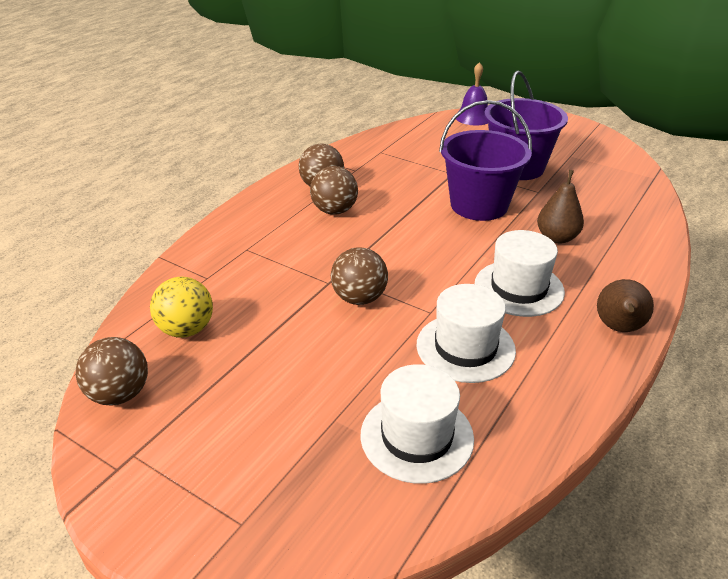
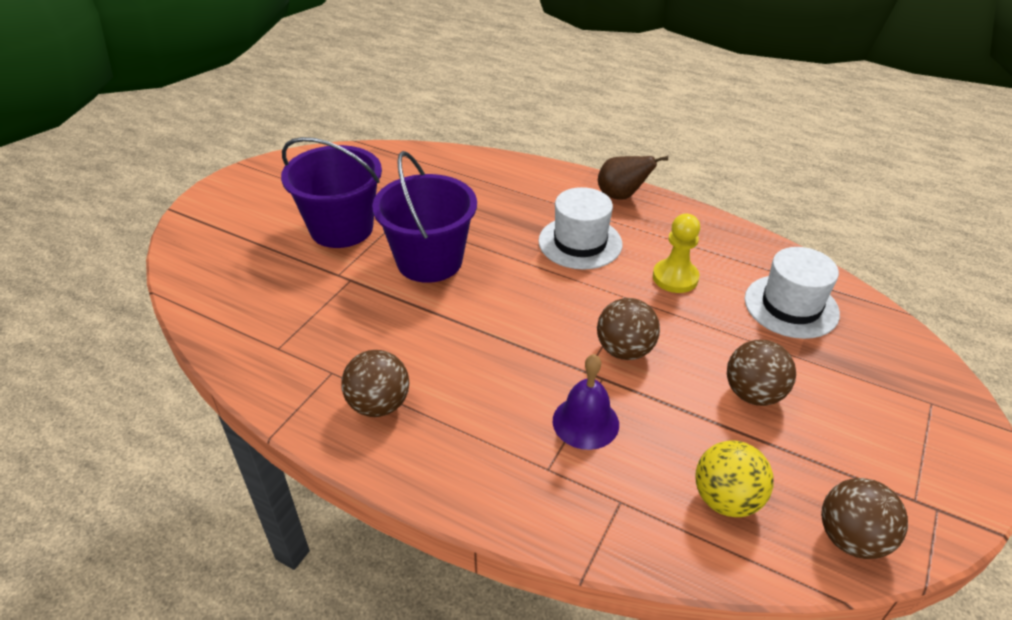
camera: 95 degrees left, 5 degrees up
(334, 211) = (445, 385): brown ball -> brown ball (753, 394)
(465, 347) = (675, 277): white hat -> yellow pawn
(473, 117) = (187, 257): purple bell -> purple bell (585, 422)
(557, 238) = (491, 214): brown pear -> none

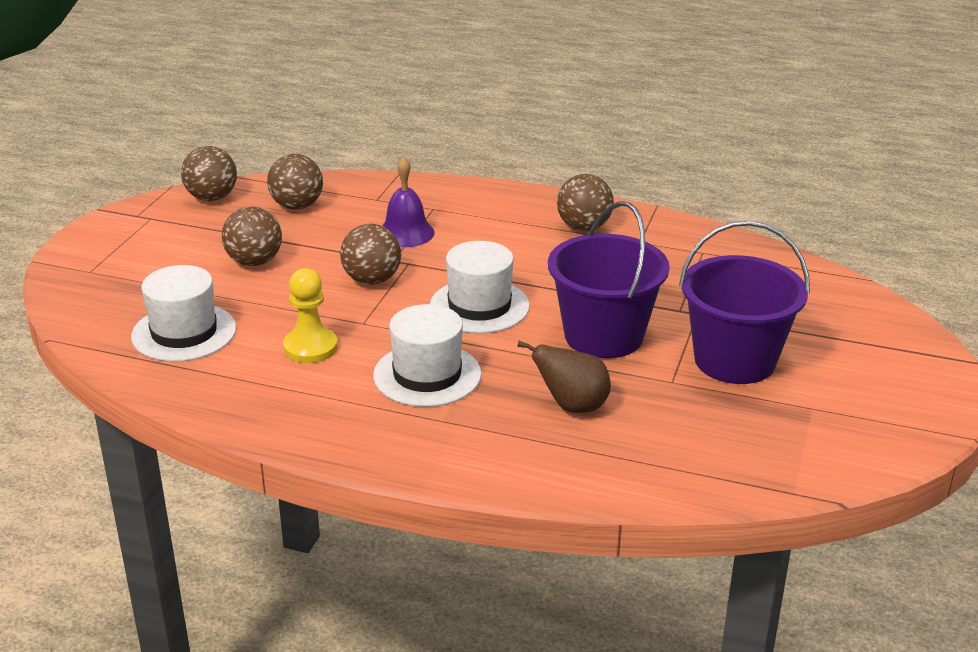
camera: 170 degrees right, 10 degrees down
(525, 304) = (479, 306): none -> white hat
(621, 196) = (373, 447): brown pear -> brown pear (572, 406)
(726, 499) = (297, 206): yellow ball -> brown ball

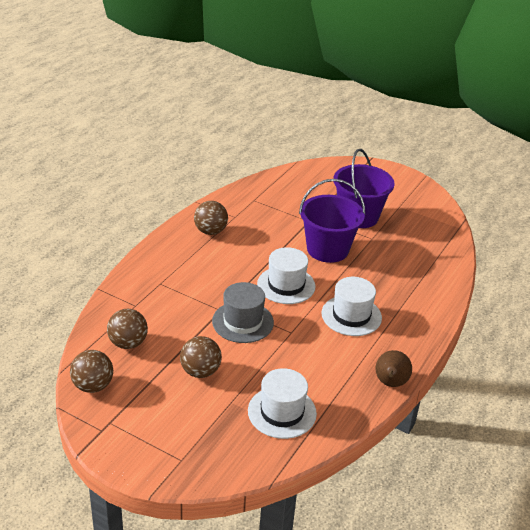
camera: 80 degrees left, 5 degrees up
(310, 348) = (313, 357): yellow pawn -> none
(372, 280) = (243, 322): brown ball -> grey hat
(406, 233) = (188, 299): purple bell -> none
(572, 406) = (388, 272): brown pear -> brown pear (390, 383)

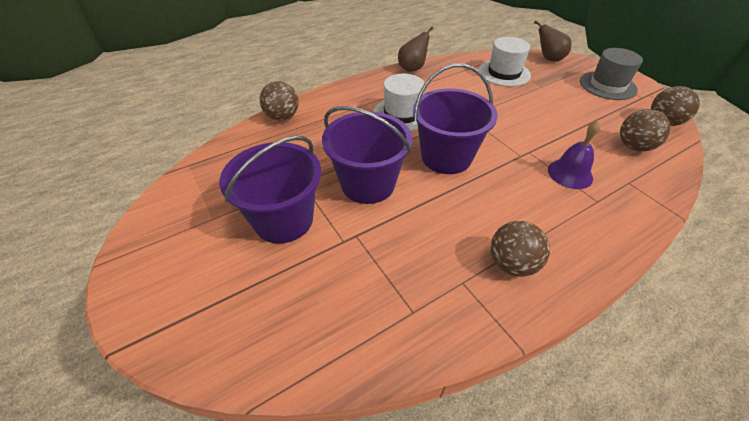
camera: 150 degrees left, 10 degrees up
(183, 299) = (570, 173): none -> purple bell
(200, 371) = (562, 109): brown ball -> brown ball (282, 117)
(234, 466) = (548, 59): none -> brown pear
(243, 322) = (510, 135): grey hat -> grey hat (607, 85)
(286, 285) = (446, 157): white hat -> purple bucket

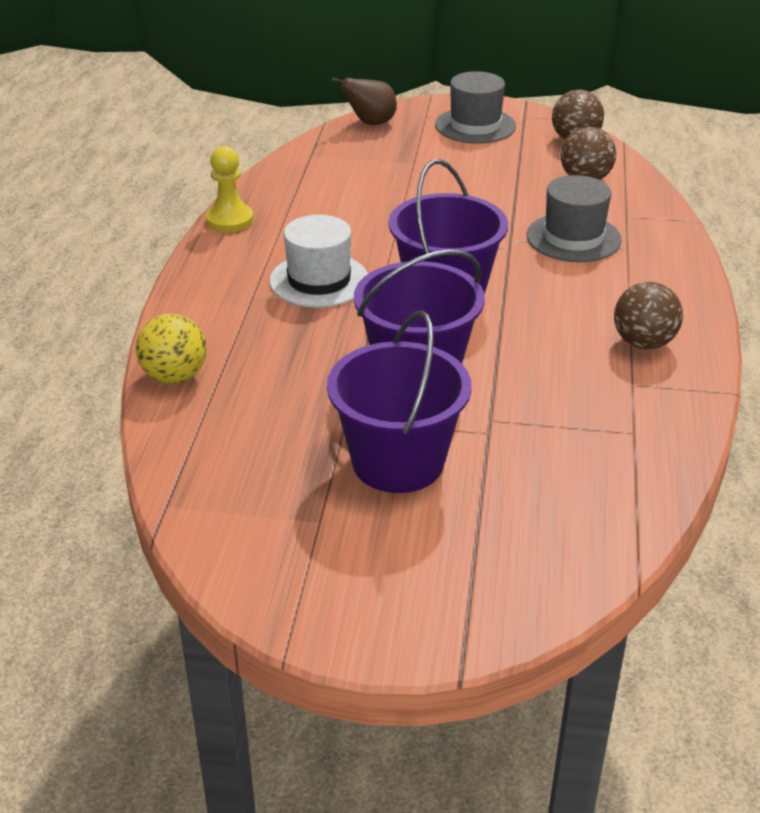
camera: 50 degrees left, 10 degrees down
(282, 117) = (174, 376): brown ball -> yellow ball
(412, 68) = (229, 220): brown pear -> yellow pawn
(504, 73) = (350, 167): white hat -> none
(570, 173) = (573, 238): purple bell -> grey hat

